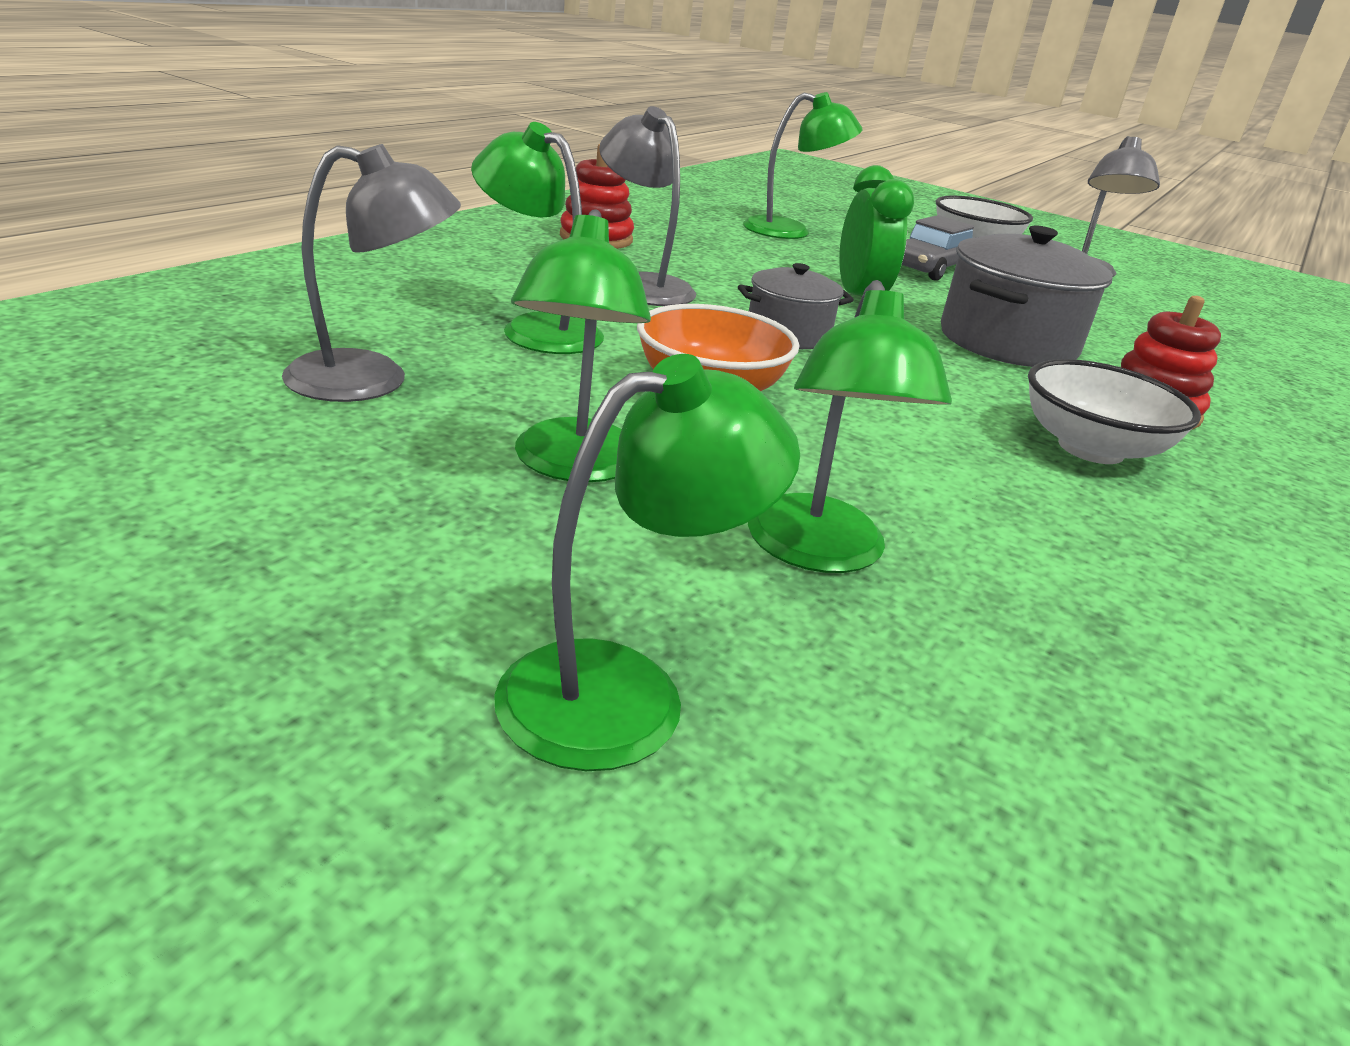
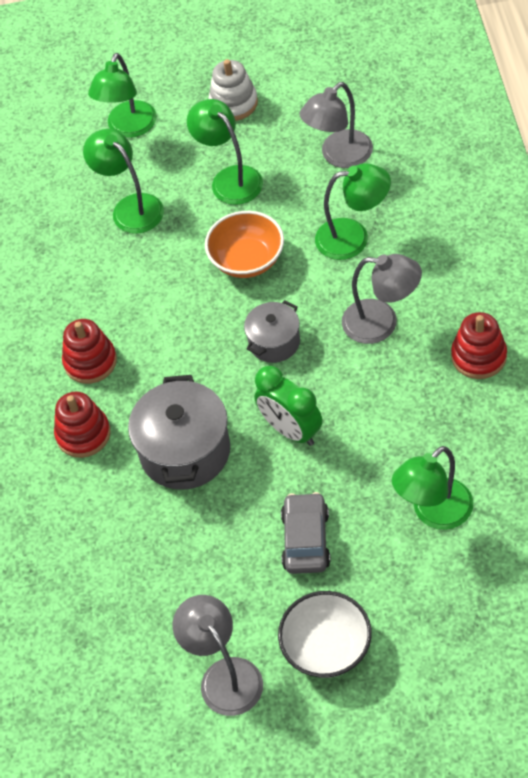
camera: 150 degrees right, 25 degrees up
(338, 550) = (233, 103): none -> white stacking toy
(1090, 448) = (90, 362): white bowl -> red stacking toy

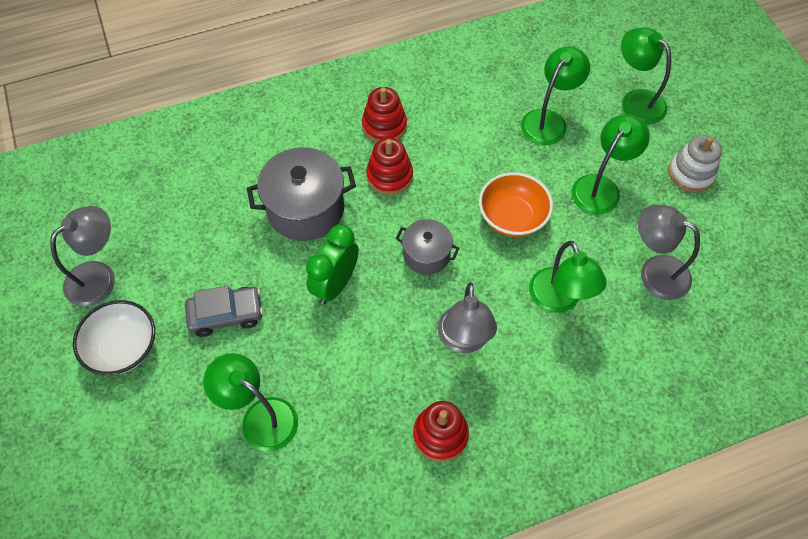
camera: 70 degrees right, 5 degrees up
(83, 434) = (314, 136): red stacking toy -> red stacking toy (389, 176)
(128, 128) = (636, 101): green lamp -> green lamp turned 45 degrees clockwise

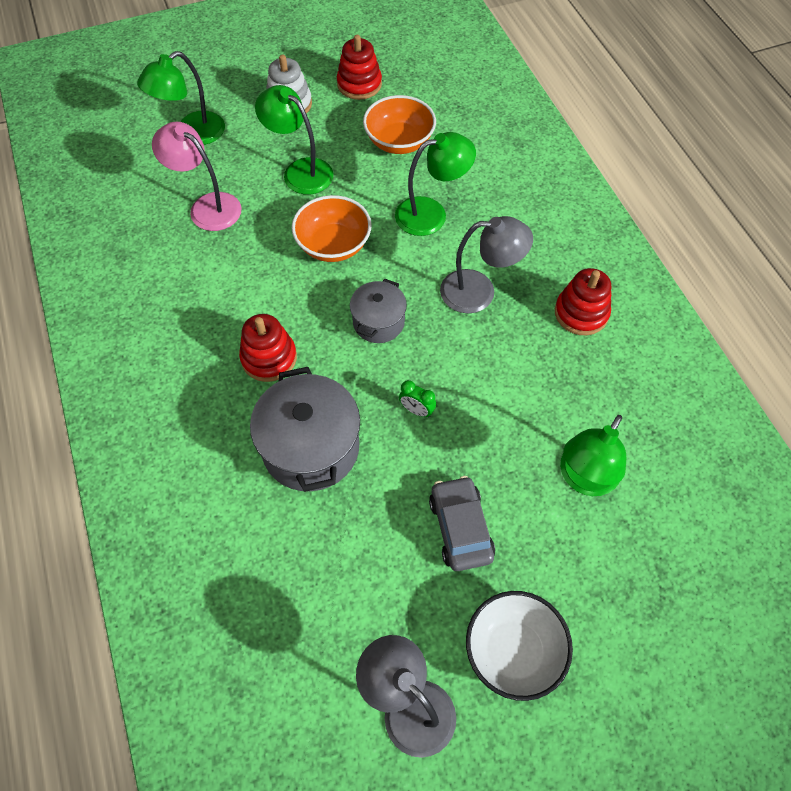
camera: 90 degrees left, 0 degrees up
(335, 284) = (417, 410): green clock -> green clock, size x0.50
(384, 126) = (192, 364): red stacking toy -> red stacking toy (359, 84)
(548, 120) = (207, 206): green lamp -> pink lamp
(655, 272) = (399, 142): grey lamp -> orange bowl

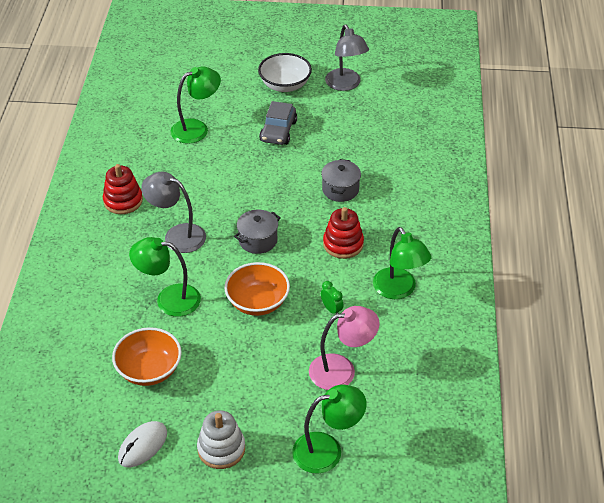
camera: 155 degrees left, 15 degrees down
(207, 206) = (342, 370): pink lamp -> pink lamp turned 75 degrees counterclockwise
(300, 171) = (249, 374): green lamp -> green lamp (399, 290)
(311, 447) = (340, 189): grey pot -> grey pot, size x0.58
(359, 84) = (143, 446): red stacking toy -> white mouse
(417, 410) = (266, 186): green clock -> green clock (331, 309)

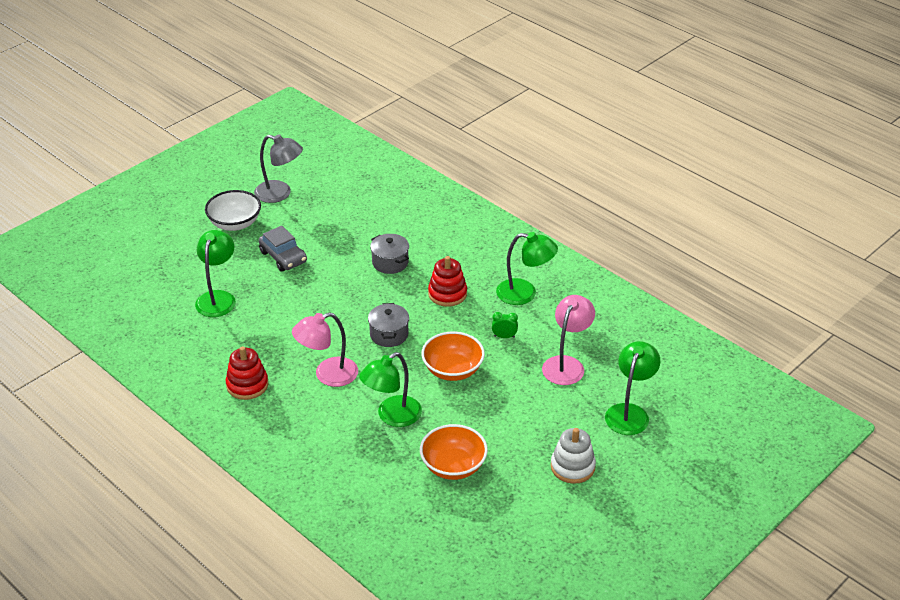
camera: 50 degrees left, 5 degrees down
(143, 446) = (525, 509): white mouse -> none
(177, 235) = (327, 375): grey lamp -> pink lamp

